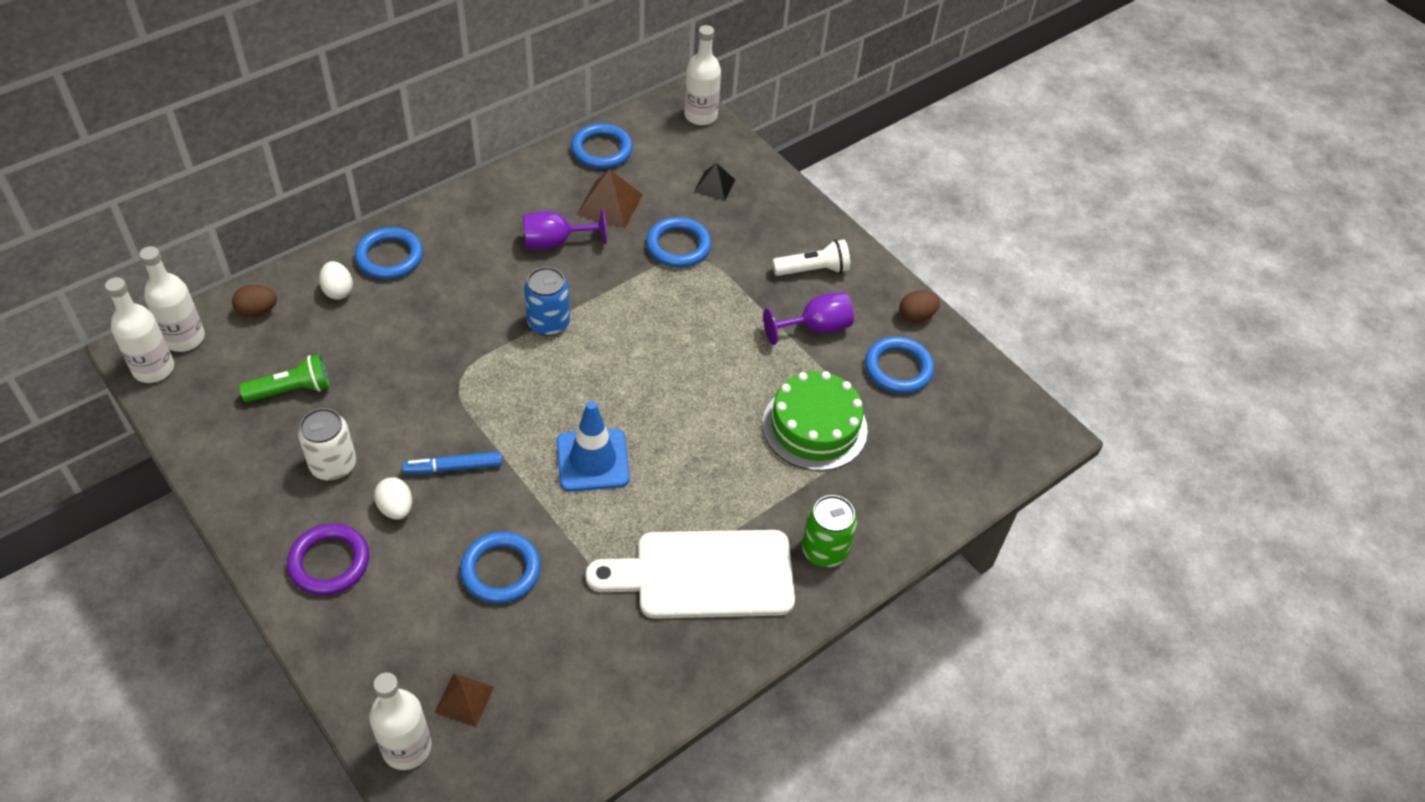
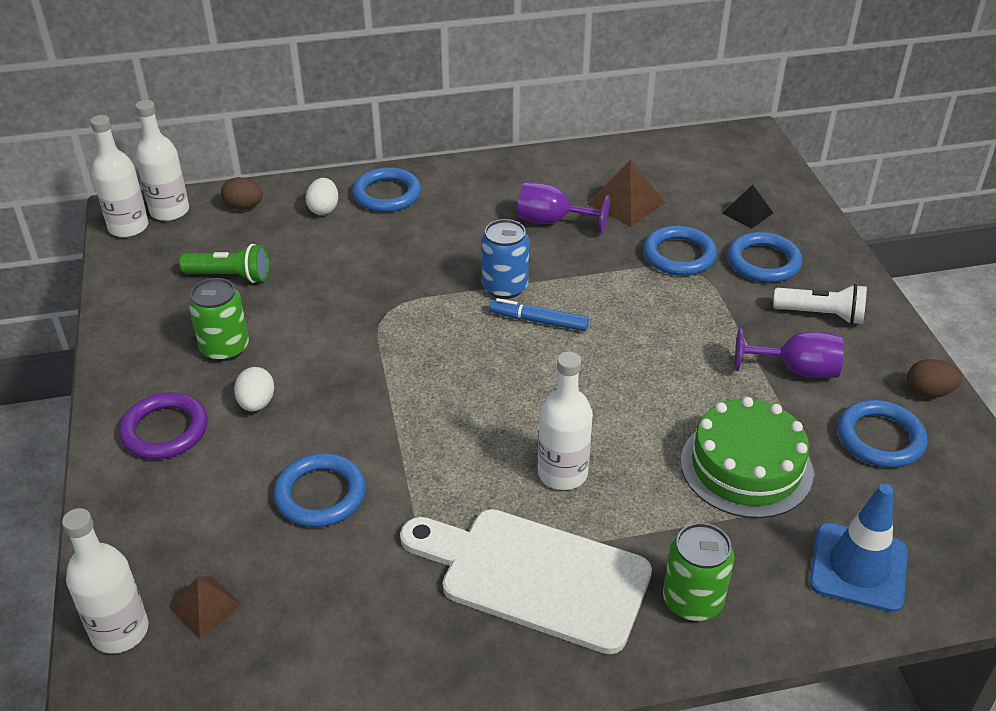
camera: 30 degrees right, 10 degrees down
(333, 465) = (225, 348): white can -> green can
(453, 467) = (333, 385): blue marker -> blue marker (538, 321)
(592, 460) = (477, 422): blue traffic cone -> blue traffic cone (858, 567)
(601, 150) = (644, 157): blue ring -> blue ring (763, 262)
(700, 116) = (764, 151): white bottle -> white bottle (562, 473)

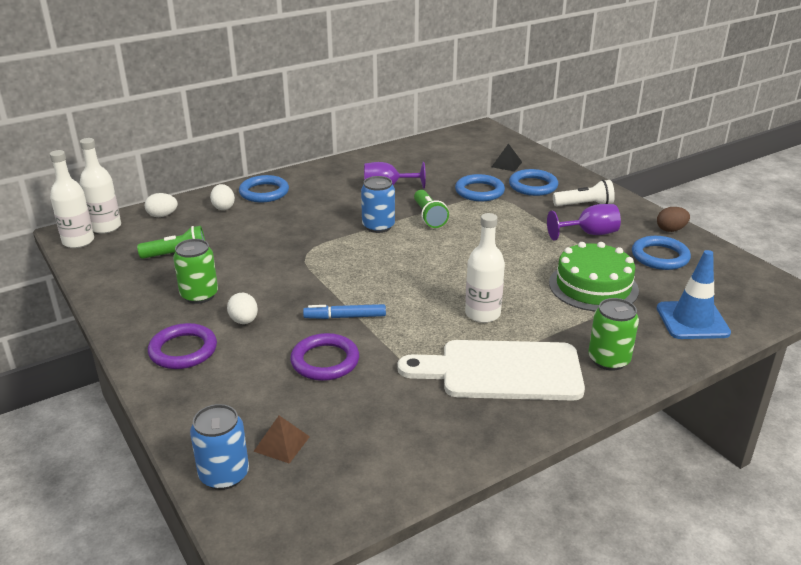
camera: 20 degrees left, 10 degrees down
(120, 631) = (224, 475): white bottle -> blue can
(244, 207) = (162, 215): brown egg -> white egg
(320, 494) = (325, 361): blue ring -> purple ring
(538, 321) = (413, 239): blue marker -> blue marker (345, 317)
(582, 286) = (429, 217): none -> green flashlight
(626, 203) = (428, 171): brown pyramid -> none

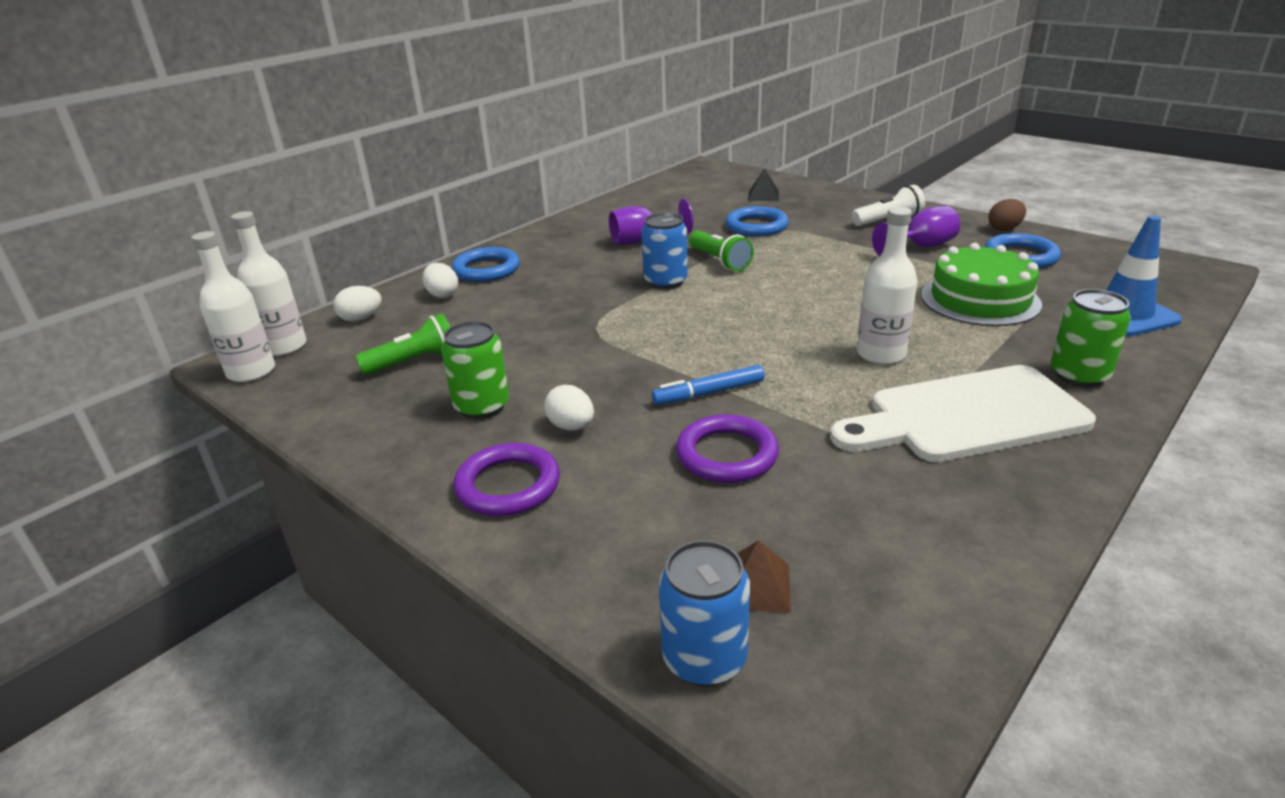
camera: 15 degrees left, 0 degrees up
(533, 186) = (813, 211): blue ring -> none

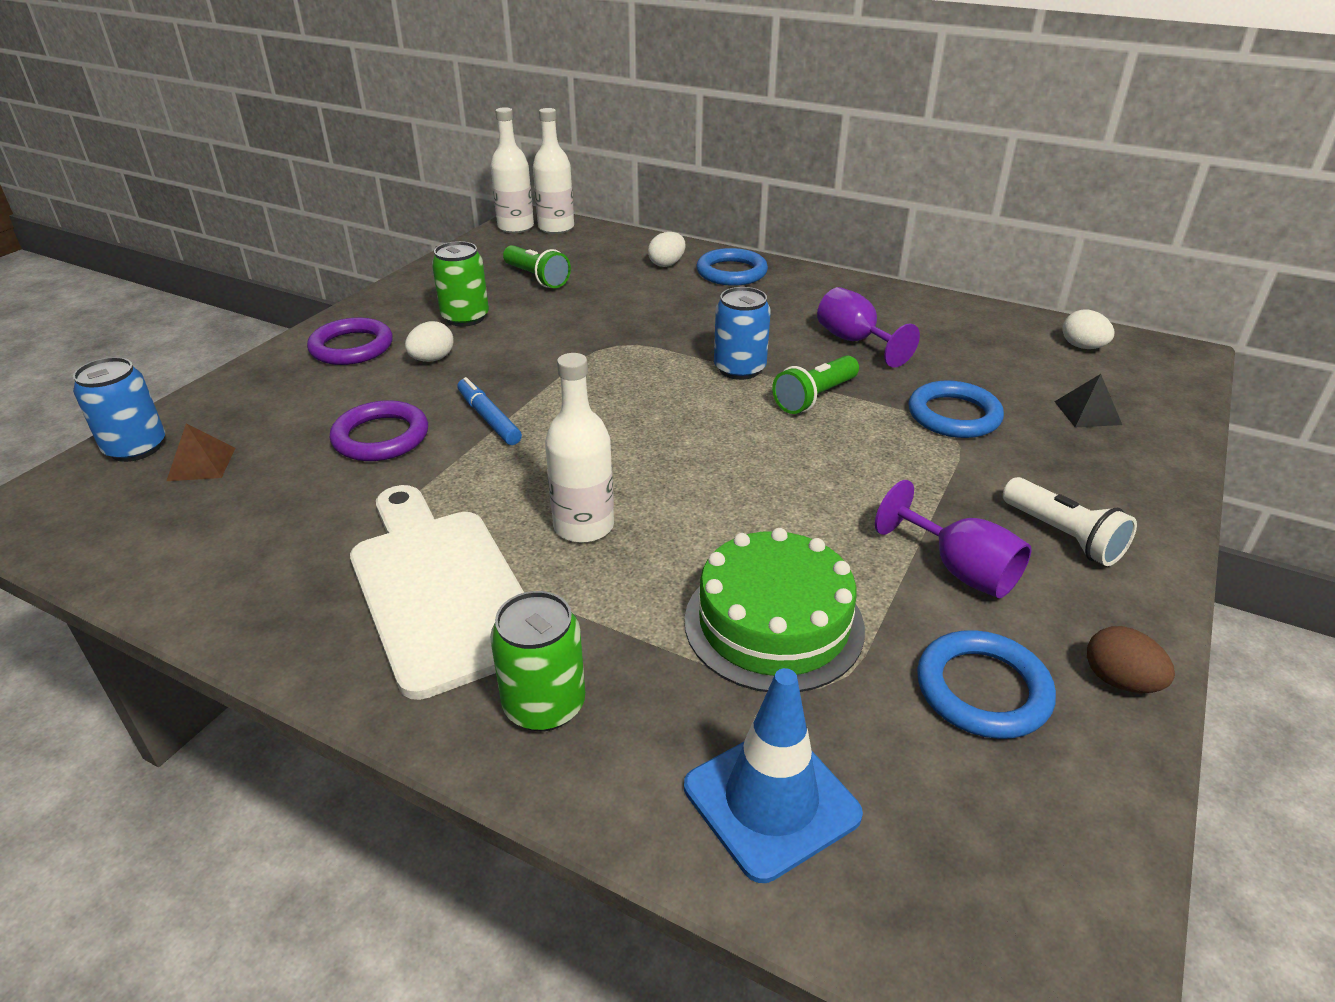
camera: 75 degrees right, 5 degrees up
(361, 319) = (610, 242): white egg -> white egg (1082, 347)

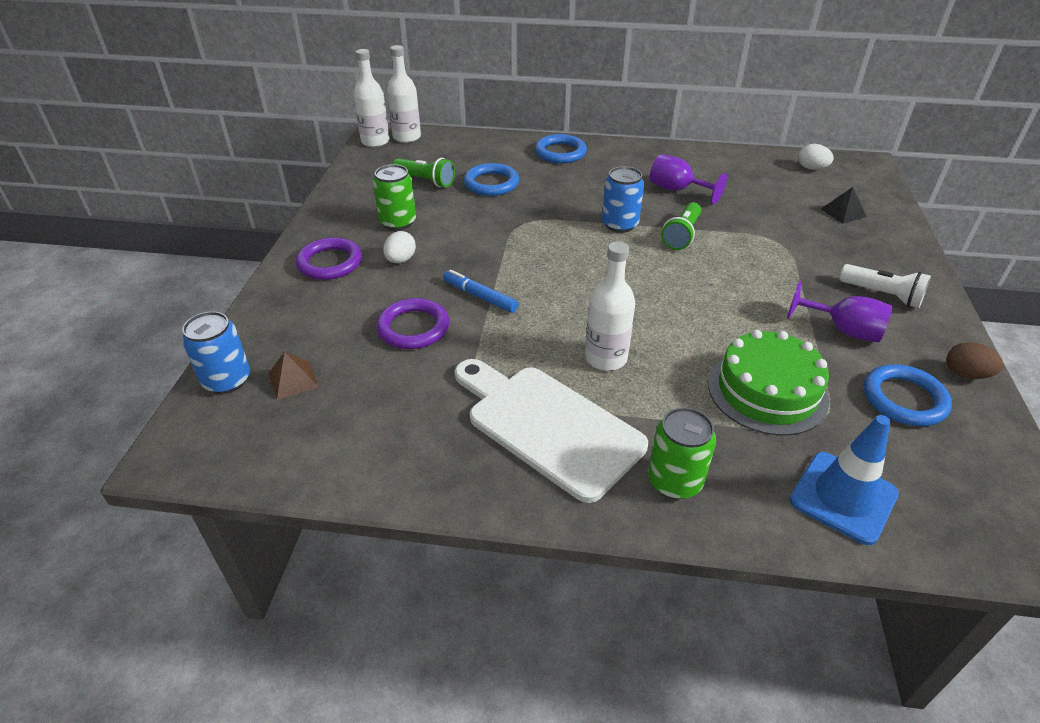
camera: 20 degrees left, 5 degrees up
(667, 264) = (511, 154): white egg -> none
(954, 415) = (771, 230): blue ring -> blue ring (491, 183)

